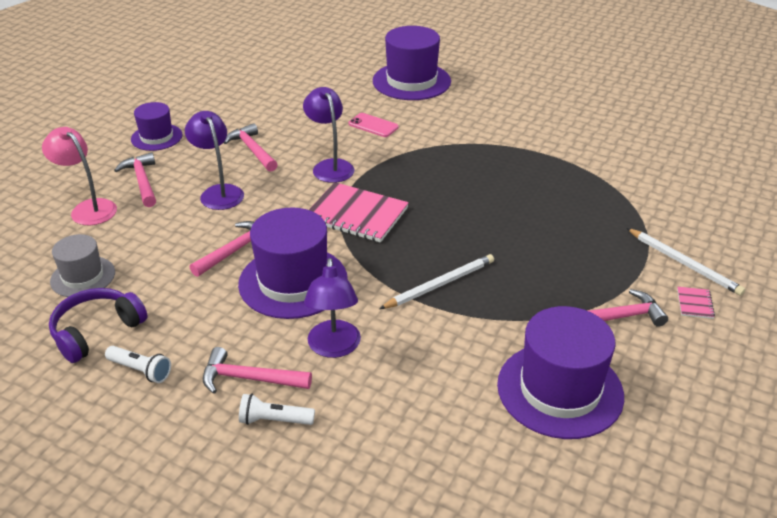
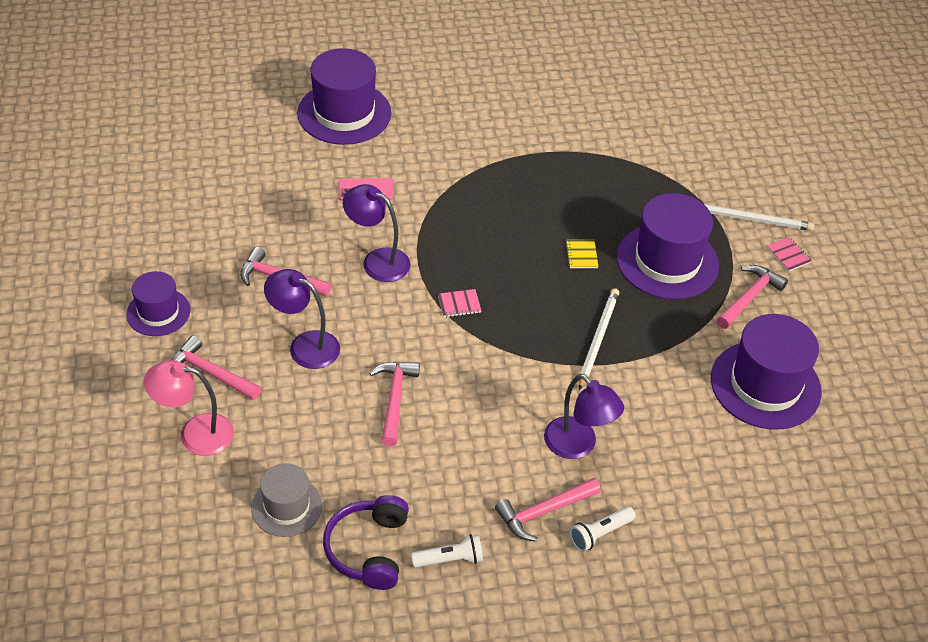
camera: 40 degrees left, 10 degrees up
(293, 282) = (479, 403): purple hat -> purple hat (667, 261)
(356, 215) = (459, 304): pink notebook -> pink notebook, size x0.42
(493, 225) = (581, 255): none -> yellow notebook

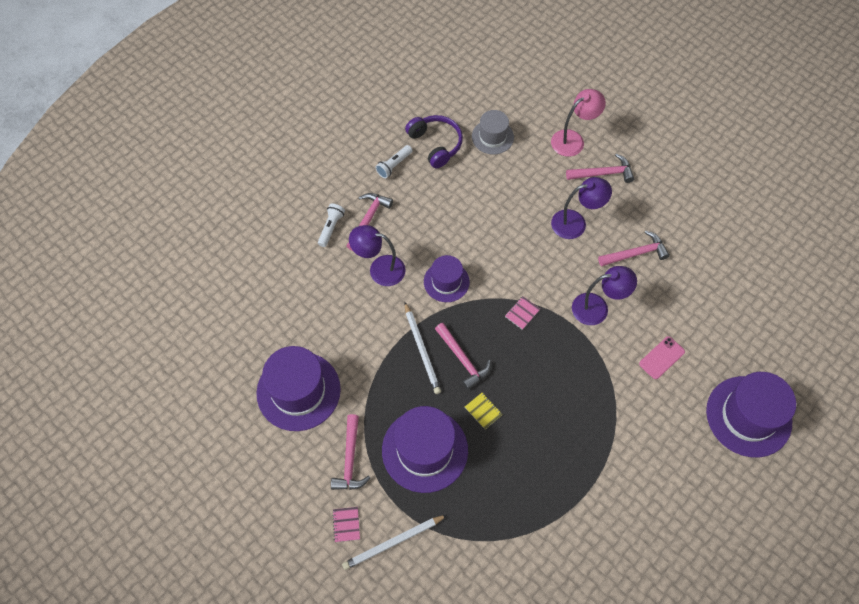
camera: 145 degrees right, 15 degrees up
(158, 312) = (670, 186): purple hat -> purple hat (446, 281)
(394, 399) = (498, 226): pink hammer -> pink hammer (463, 359)
(788, 255) = (346, 524): pink notebook -> pink notebook turned 60 degrees clockwise

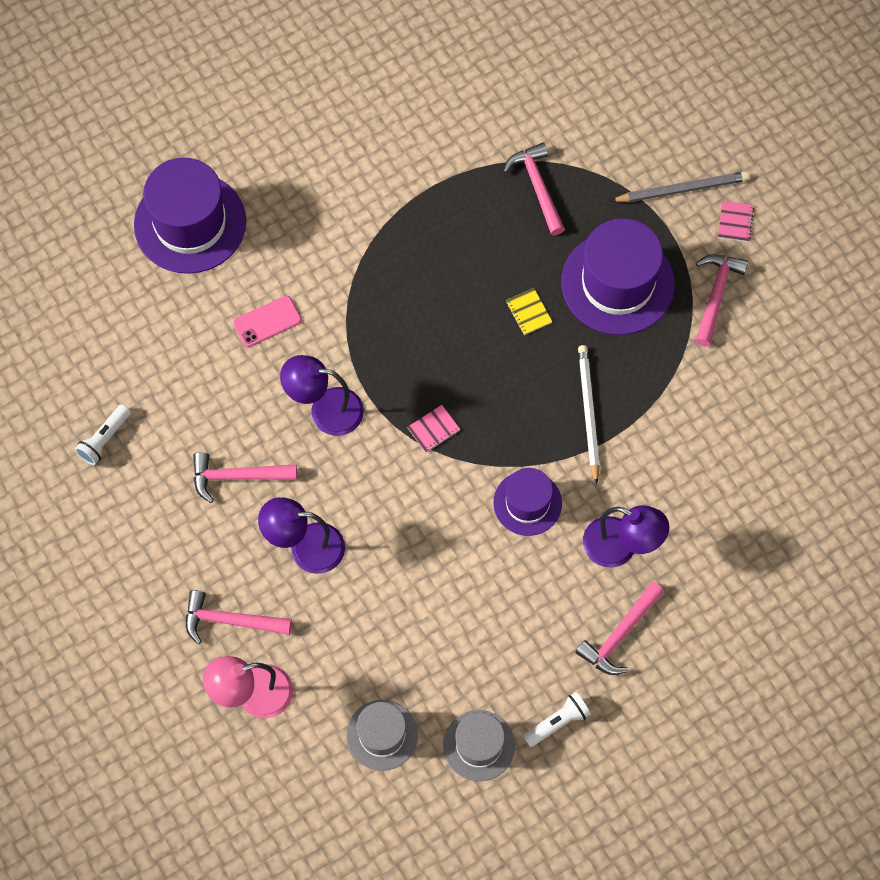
camera: 165 degrees left, 5 degrees up
(298, 391) = (769, 398): purple hat -> none
(331, 228) = (680, 635): white flashlight -> white flashlight (104, 439)
(393, 543) = (682, 189): white pencil -> grey pencil
(436, 144) = (479, 745): purple headphones -> grey hat
(463, 359) = (536, 385): pink hammer -> pink hammer (537, 187)

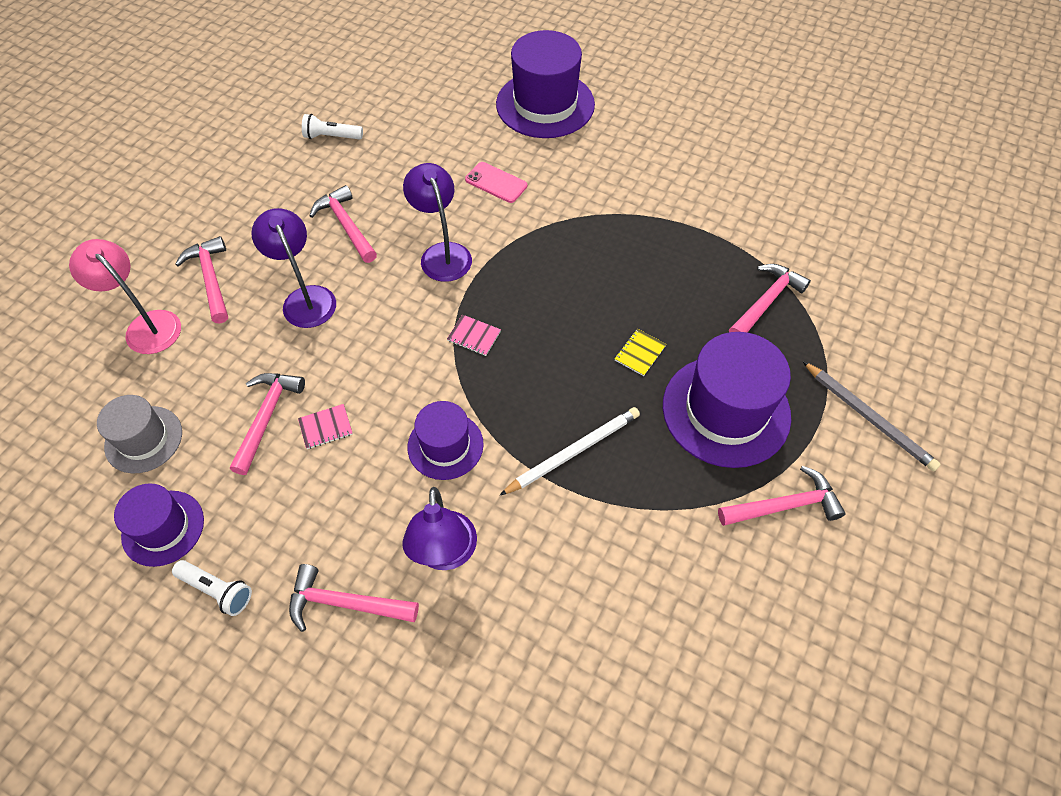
camera: 60 degrees right, 10 degrees down
(418, 628) = (267, 417): none -> pink hammer
(479, 745) = (163, 528): grey hat -> purple hat
(735, 222) = (877, 483): pink notebook -> pink notebook (326, 427)

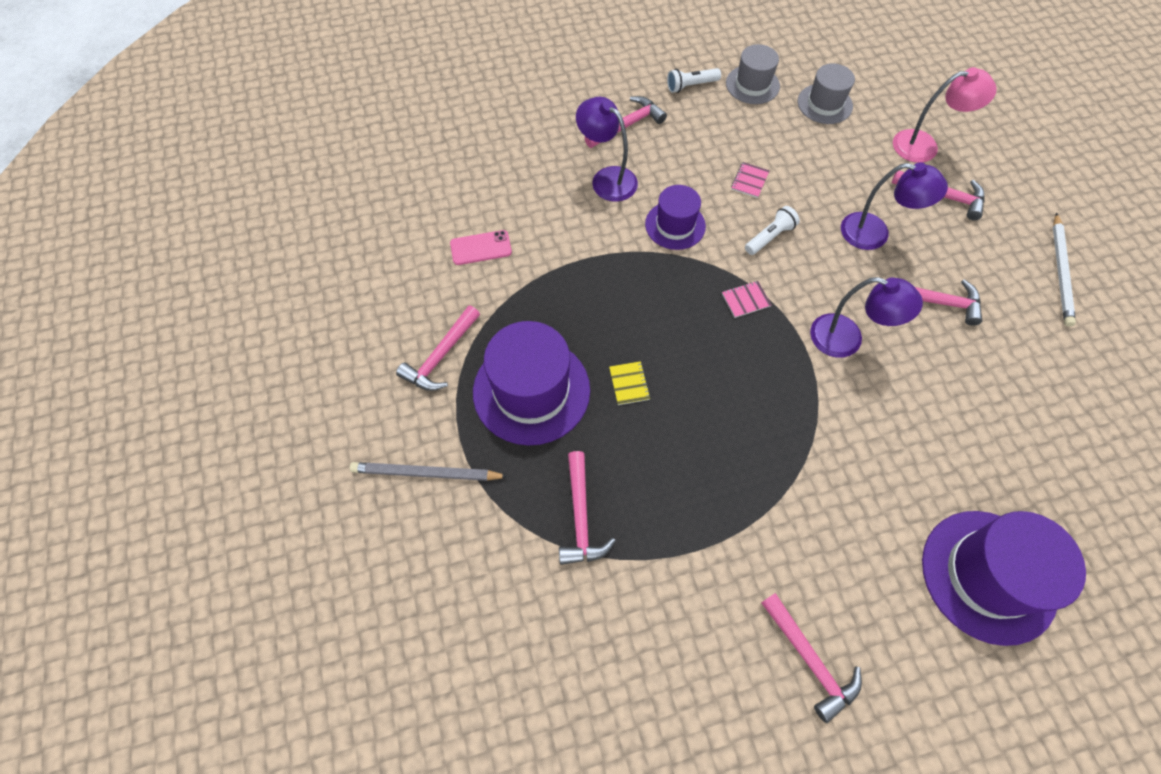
camera: 135 degrees right, 5 degrees up
(163, 528) = (752, 85): purple hat -> grey hat
(267, 417) = (786, 160): pink hammer -> pink hammer (810, 660)
(332, 137) = (1068, 362): white flashlight -> white flashlight (770, 237)
(496, 183) = (901, 438): pink phone -> pink phone (481, 248)
(573, 452) = (600, 282): white pencil -> white pencil (1060, 272)

